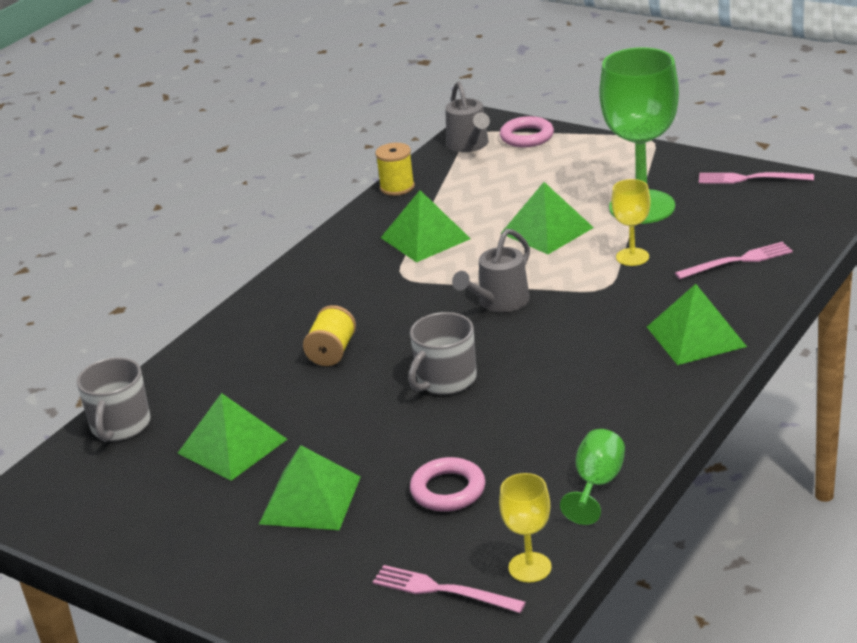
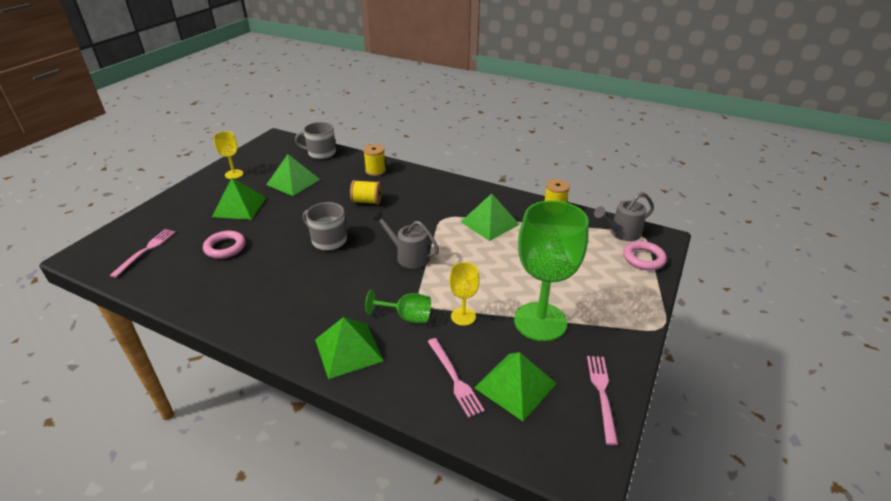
camera: 80 degrees right, 5 degrees up
(223, 352) = (375, 170): none -> yellow spool
(530, 567) = (144, 278): yellow goblet -> yellow goblet (234, 174)
(547, 230) = (501, 273): green pyramid -> green pyramid (515, 385)
(597, 485) = (201, 302): green goblet -> green goblet (406, 316)

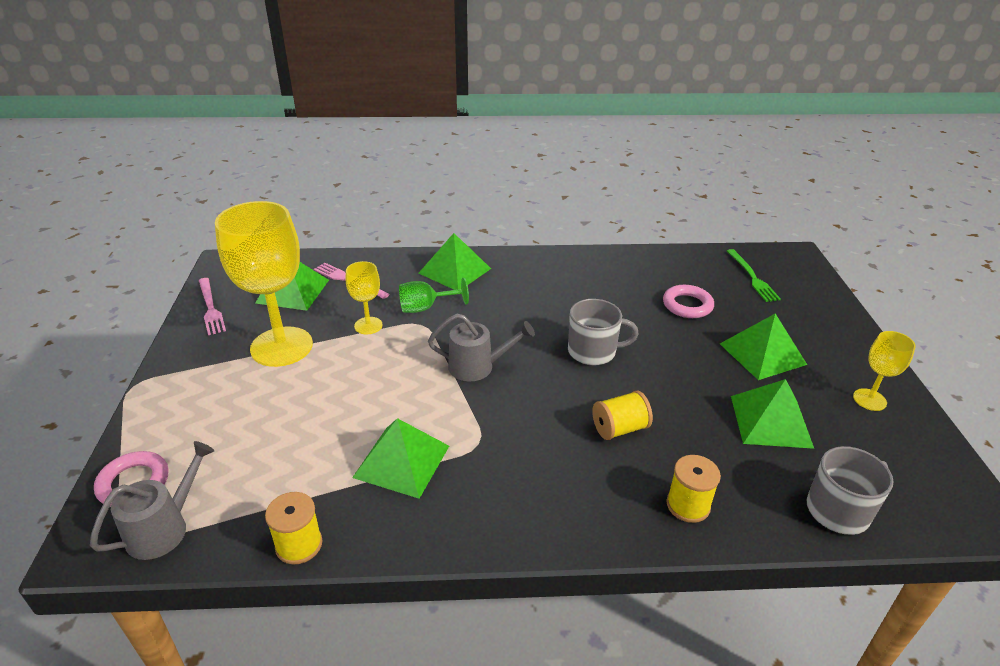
camera: 150 degrees right, 0 degrees up
(145, 251) = (752, 277): pink fork -> green fork
(540, 321) = (281, 347): green goblet -> yellow goblet

